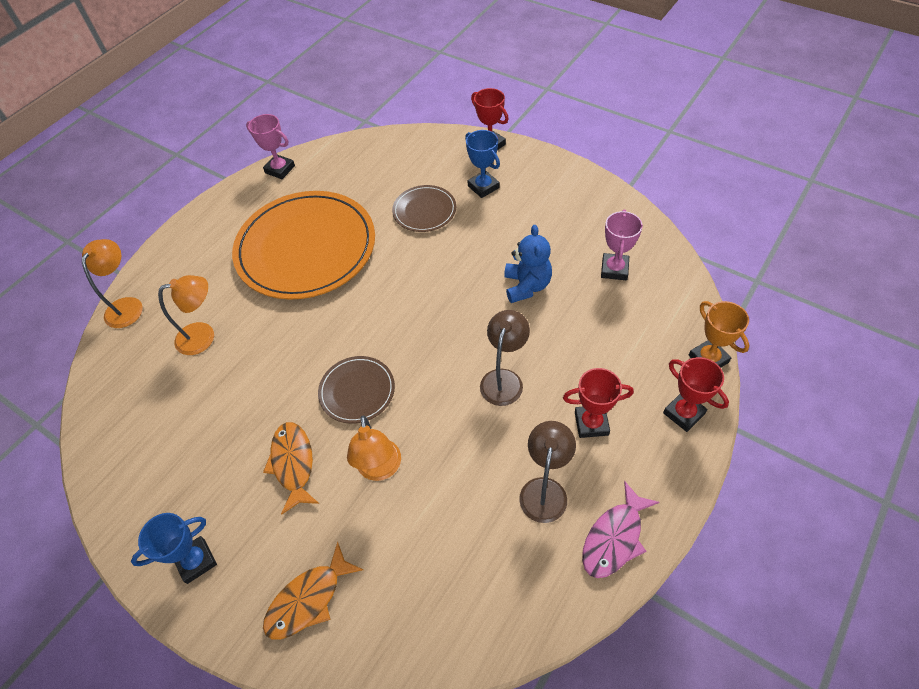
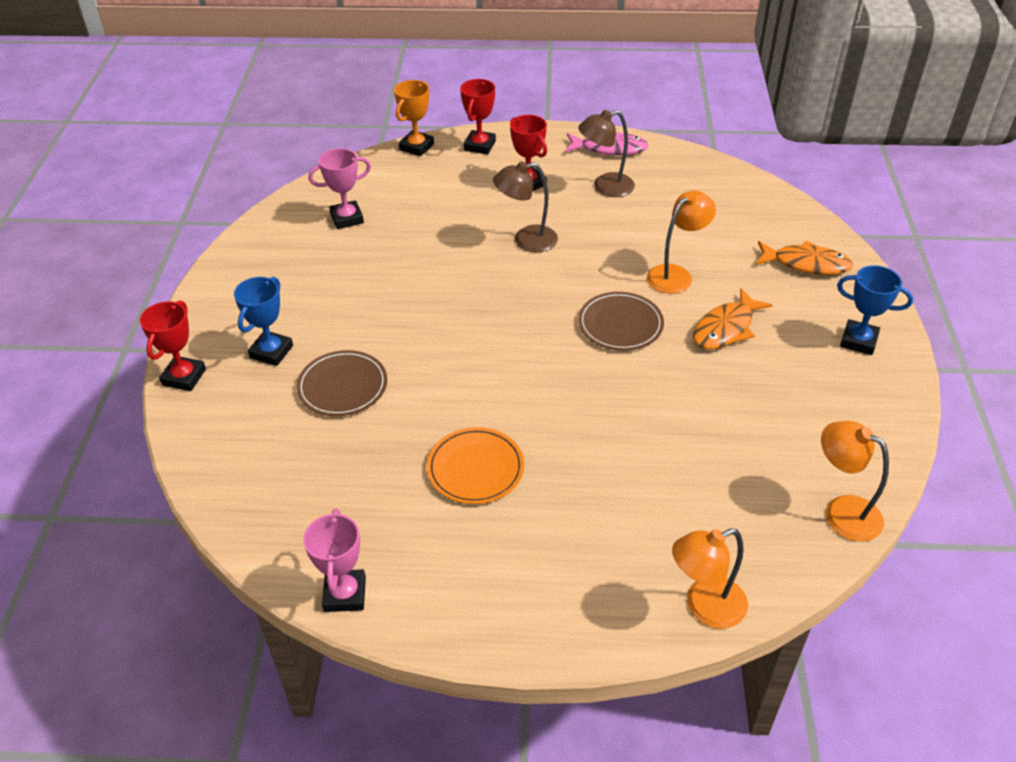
camera: 125 degrees left, 10 degrees down
(204, 336) = (671, 487): orange lamp -> orange lamp (842, 512)
(306, 248) = (475, 468): orange plate -> orange plate, size x0.47
(527, 286) = (407, 264): blue teddy bear -> none

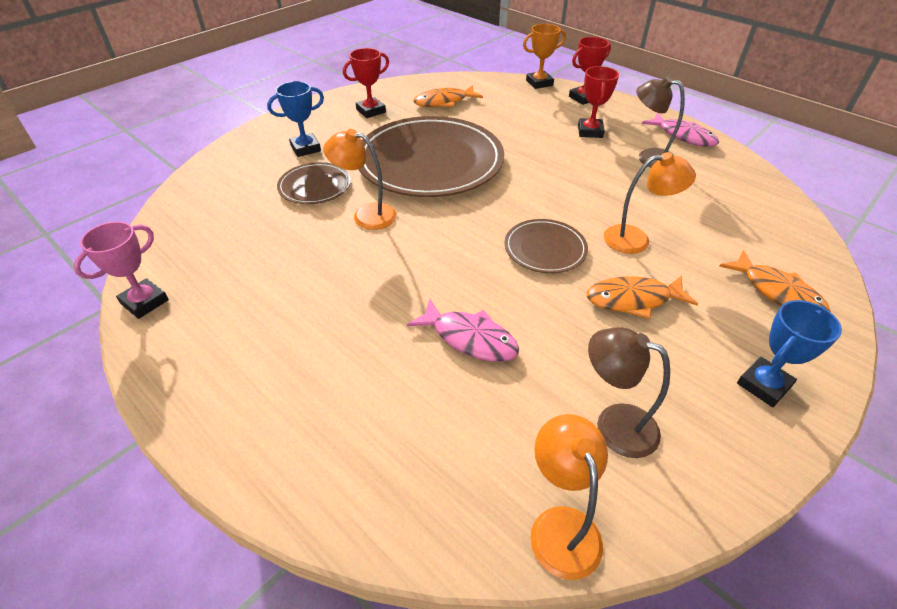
camera: 40 degrees right, 0 degrees up
(184, 377) = (247, 138): red trophy -> red trophy (371, 111)
(347, 218) = (444, 102): pink trophy -> orange fish
(421, 295) = (430, 161): none -> brown plate
(475, 468) = (319, 280): orange plate -> none
(526, 240) = (543, 163): brown lamp -> brown lamp (614, 424)
(652, 434) = (470, 338): none -> pink fish
(704, 607) = (332, 504): orange lamp -> orange lamp (366, 215)
(858, 341) = (763, 385): blue trophy -> blue trophy turned 75 degrees clockwise

